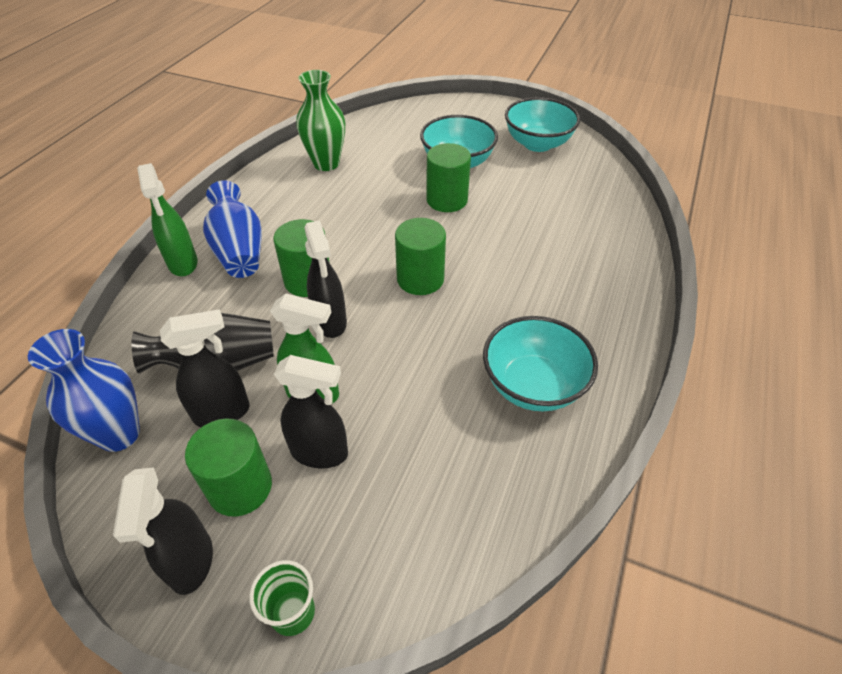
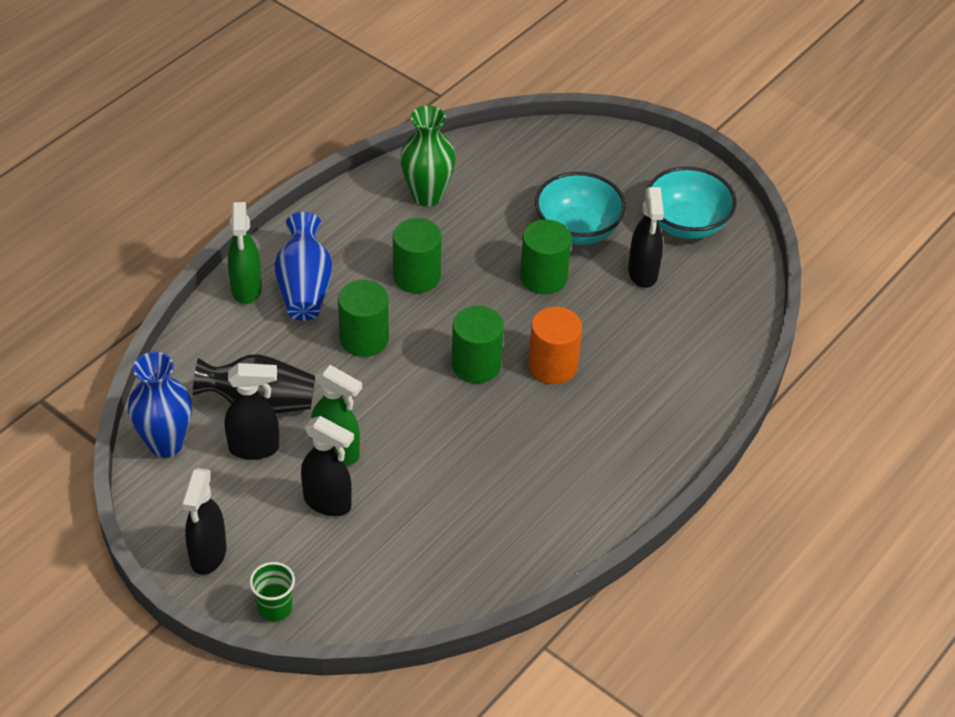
camera: 15 degrees right, 0 degrees up
(240, 487) = (256, 512): green cylinder -> green cylinder (416, 276)
(330, 322) = (372, 388): black spray bottle -> black spray bottle (643, 273)
(488, 264) = (553, 365): none -> orange cylinder
(533, 385) = (536, 496): turquoise bowl -> none

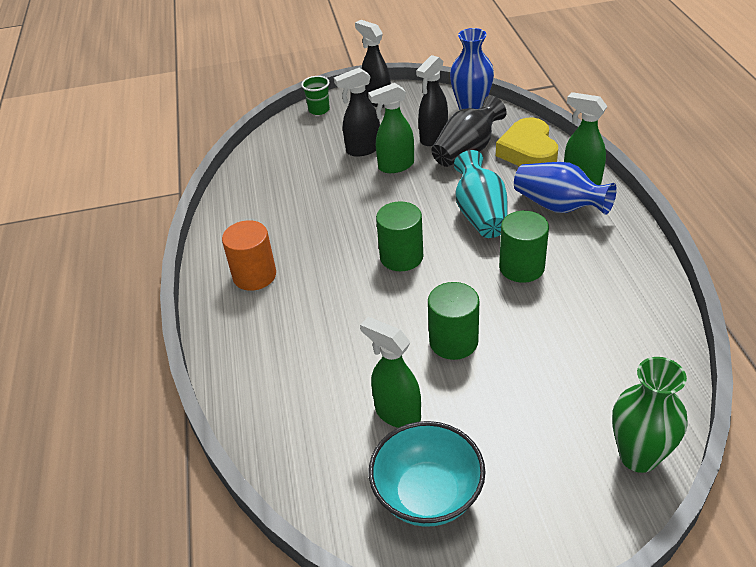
camera: 135 degrees right, 5 degrees down
(222, 351) = (528, 151): none -> yellow heart
(364, 339) = (480, 214): green cylinder -> turquoise vase
(427, 196) = (618, 318): green vase -> green vase (638, 456)
(553, 365) = (358, 296): orange cylinder -> orange cylinder (254, 275)
(577, 230) = (492, 399): turquoise bowl -> none
(643, 273) = (397, 413): black spray bottle -> green spray bottle

